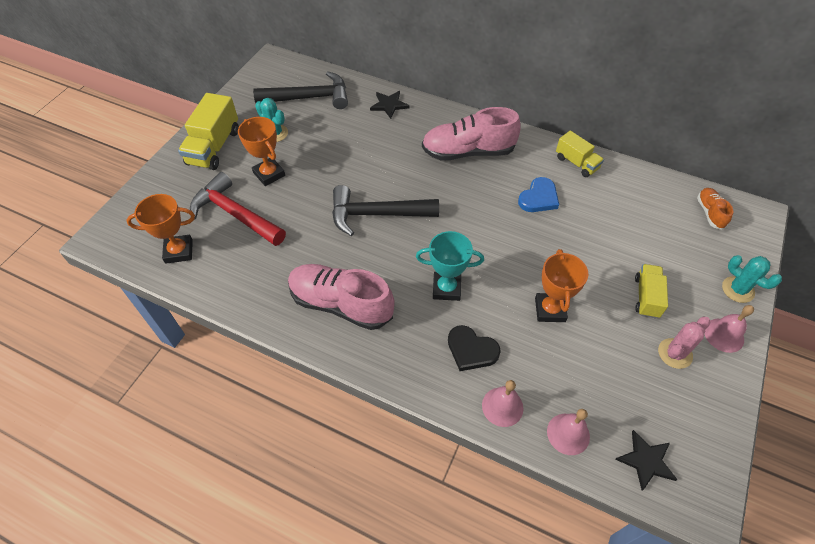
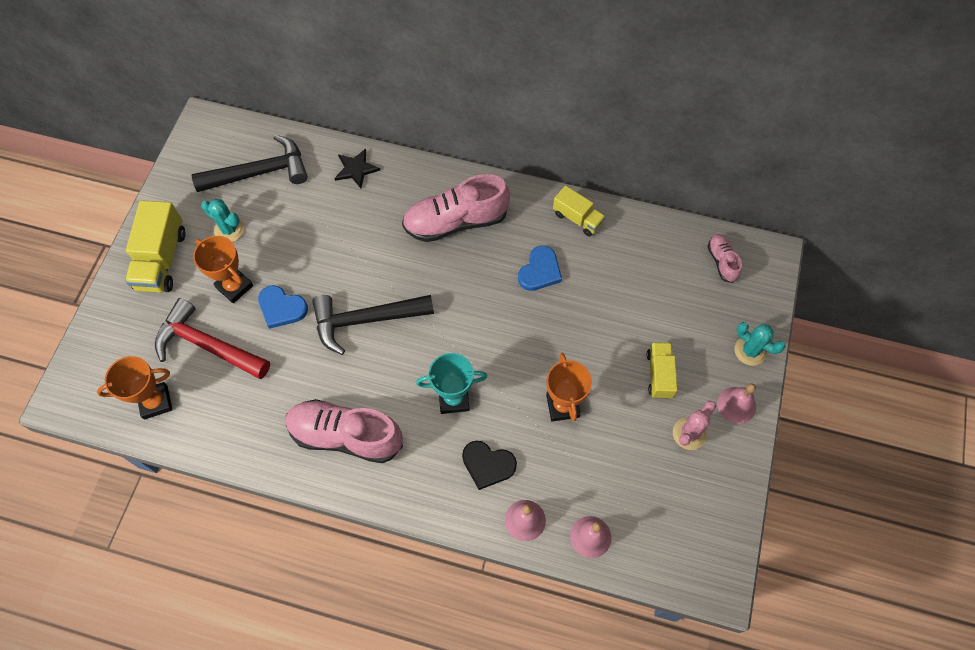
camera: 10 degrees left, 10 degrees up
(305, 195) = (282, 308): none -> blue heart
(646, 460) = (665, 550): black star -> none
(709, 213) = (721, 261): orange shoe -> pink shoe

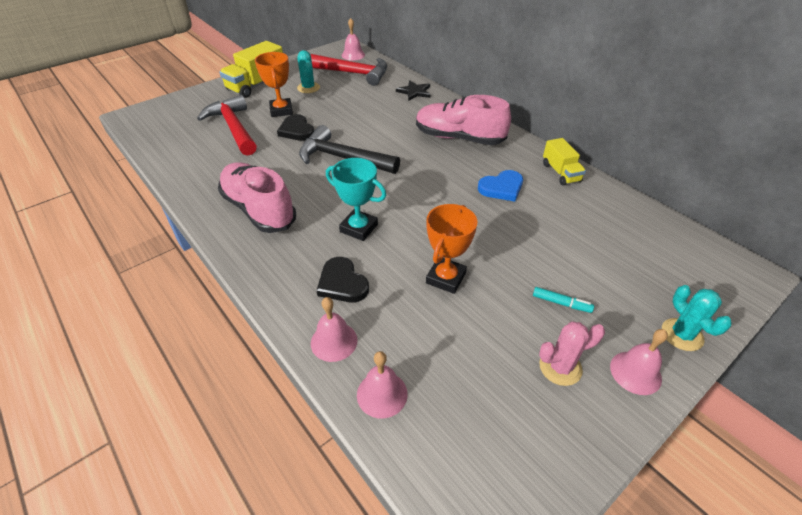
camera: 35 degrees right, 20 degrees down
(156, 402) = (173, 138): orange trophy -> none
(228, 136) = (353, 55): none -> pink bell
(260, 172) = (354, 73): black hammer -> red hammer
(282, 308) = (297, 130): blue heart -> black heart
(659, 375) = (561, 303): yellow truck -> turquoise marker
(721, 261) = (689, 253): pink shoe -> none

